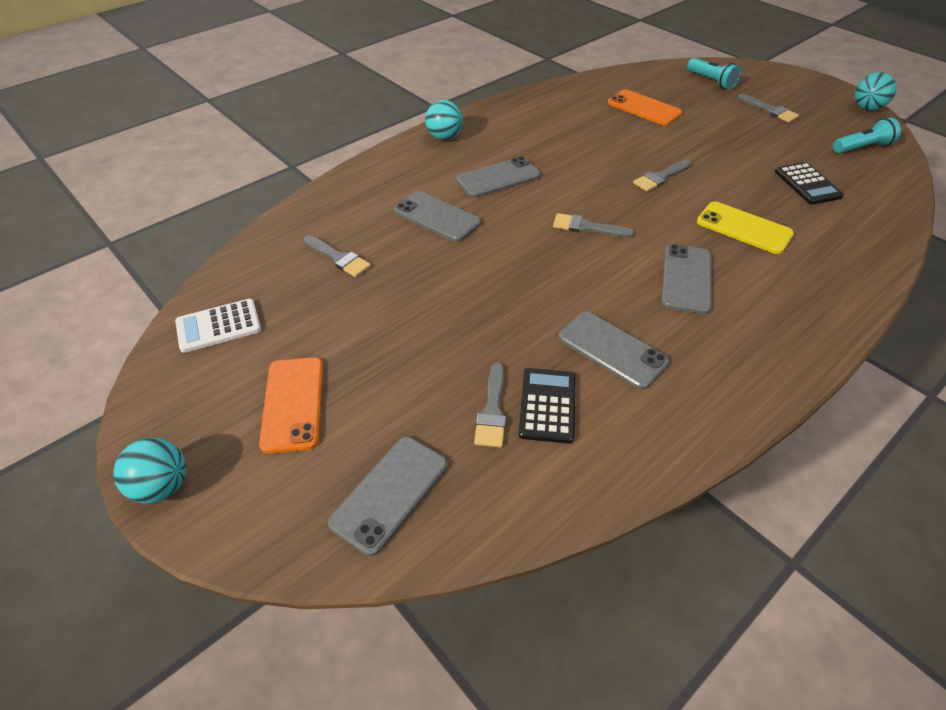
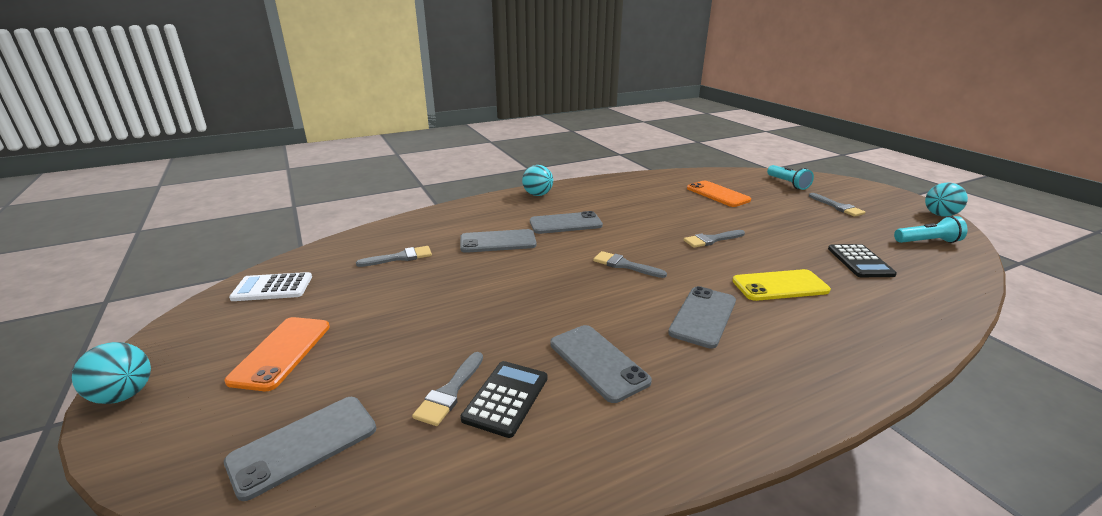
camera: 15 degrees right, 20 degrees down
(339, 258) = (400, 257): grey brush -> grey brush turned 75 degrees counterclockwise
(437, 217) = (498, 242): grey phone -> grey phone turned 60 degrees counterclockwise
(744, 228) = (780, 286): yellow phone -> yellow phone turned 60 degrees counterclockwise

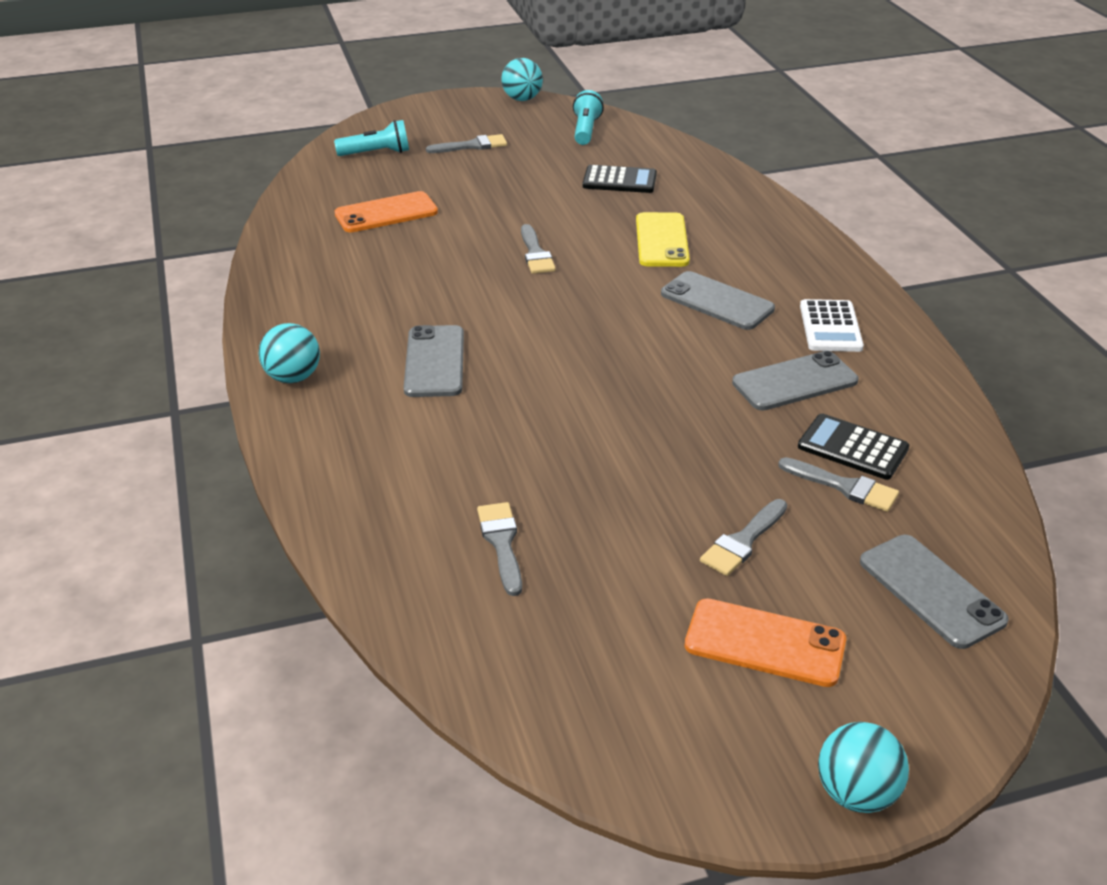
camera: 80 degrees left, 10 degrees up
(272, 288) = (574, 694): white calculator -> white calculator (830, 327)
(498, 242) = (477, 434): grey phone -> none
(624, 265) = (588, 331): grey brush -> grey brush (743, 541)

